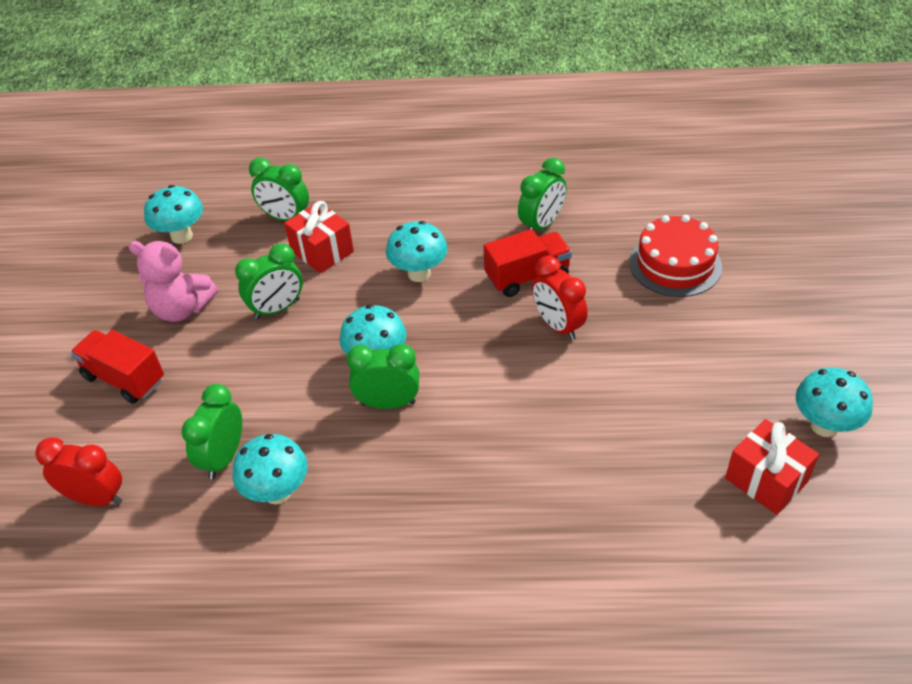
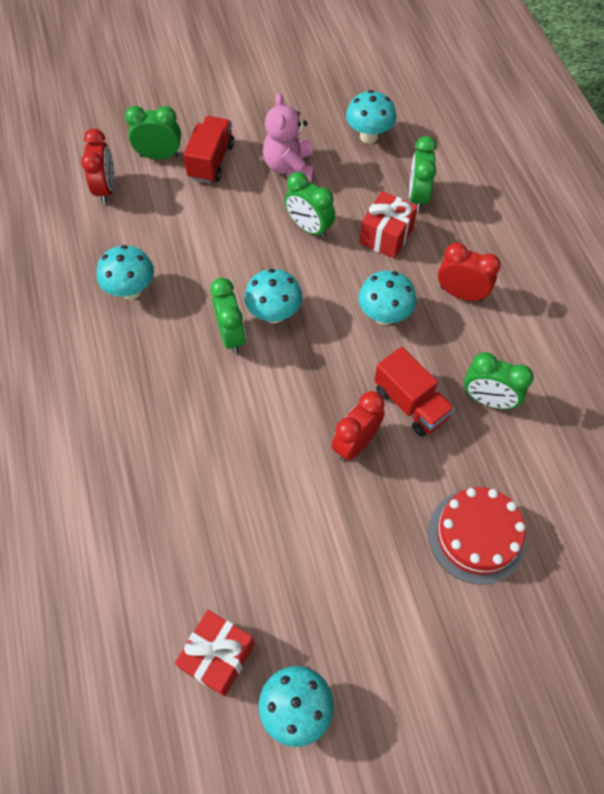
camera: 70 degrees right, 15 degrees up
(223, 458) = (154, 247): green clock -> green clock (159, 156)
(419, 215) = (461, 294): none -> red clock

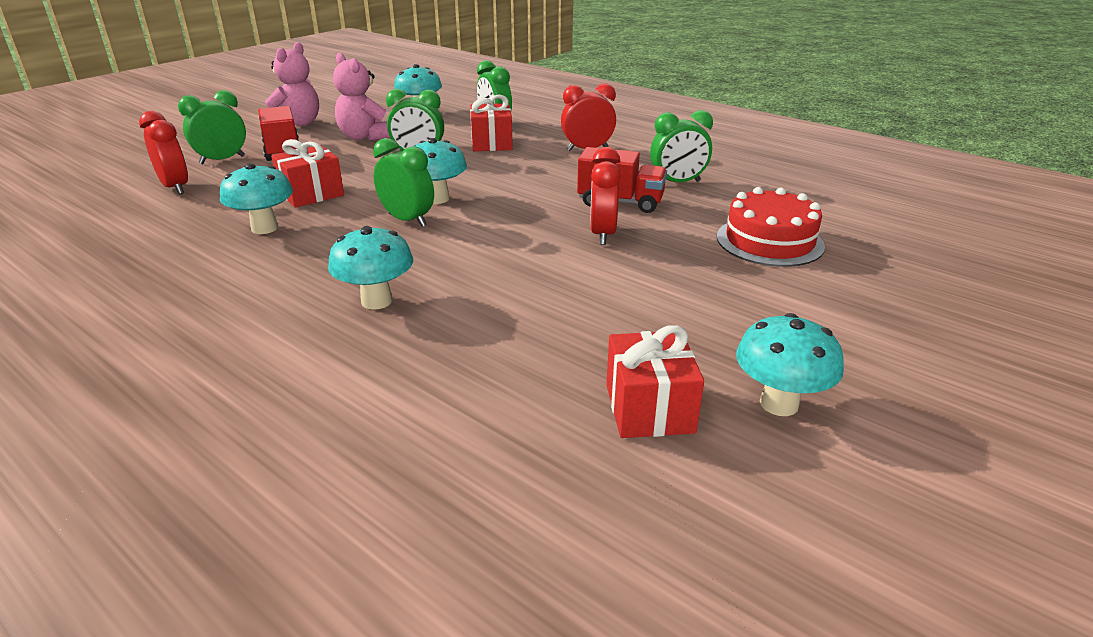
camera: 35 degrees left, 30 degrees down
(190, 253) = (311, 194): none -> red gift
(250, 111) = (297, 124): none -> pink teddy bear
(384, 315) = (539, 173): turquoise mushroom -> turquoise mushroom (376, 301)

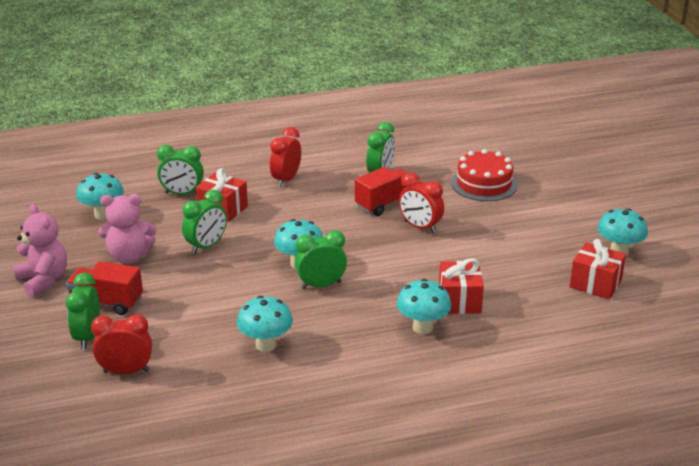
camera: 55 degrees left, 0 degrees up
(311, 194) = (225, 311): red gift -> red gift (459, 301)

